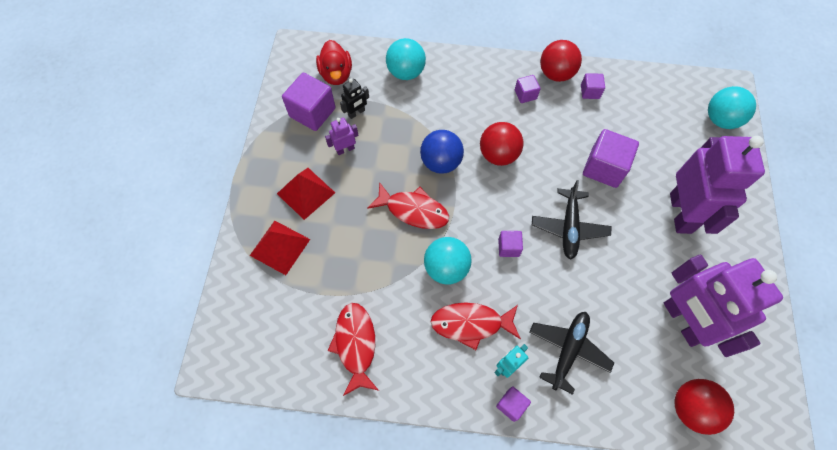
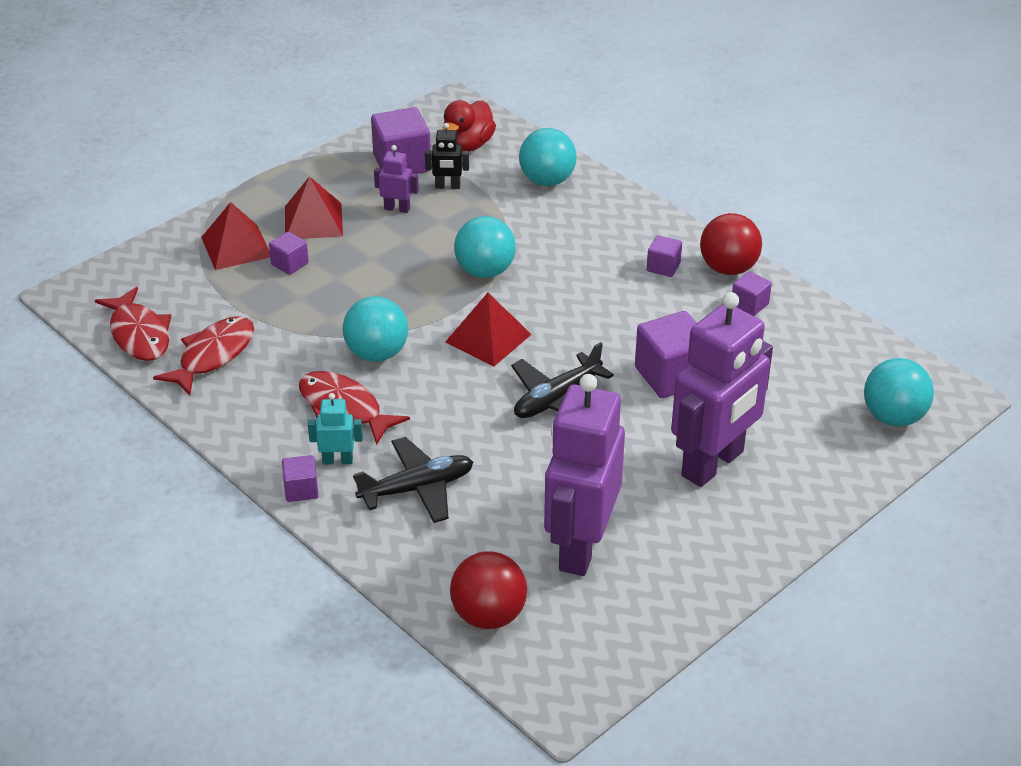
camera: 40 degrees right, 25 degrees down
(413, 210) = (403, 292): red fish -> red fish (139, 334)
(441, 162) = (485, 271): blue ball -> turquoise ball
(492, 210) = (488, 338): none -> red pyramid
(498, 155) = (559, 299): red ball -> none
(508, 247) = (465, 376): purple cube -> purple cube (290, 264)

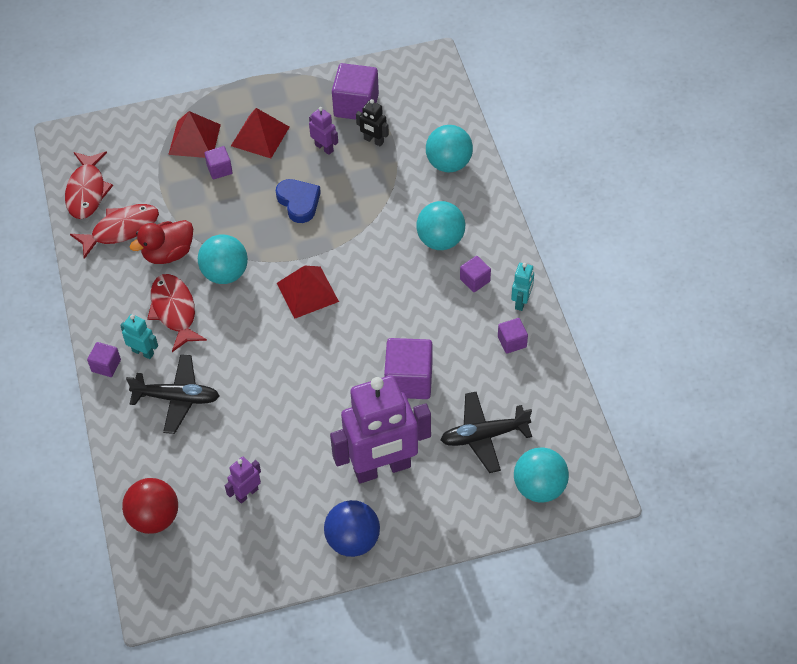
camera: 30 degrees right, 15 degrees up
(409, 263) = (299, 202): none -> blue heart
(467, 146) = (414, 106): red duck -> red duck (168, 253)
(485, 271) = (346, 231): turquoise ball -> turquoise ball (440, 240)
(557, 399) = (317, 365): black plane -> black plane (484, 436)
(580, 547) = (247, 493): purple robot -> purple robot, size x0.42
(728, 268) = (521, 302): red ball -> turquoise robot
(741, 542) = (353, 540): none -> blue ball

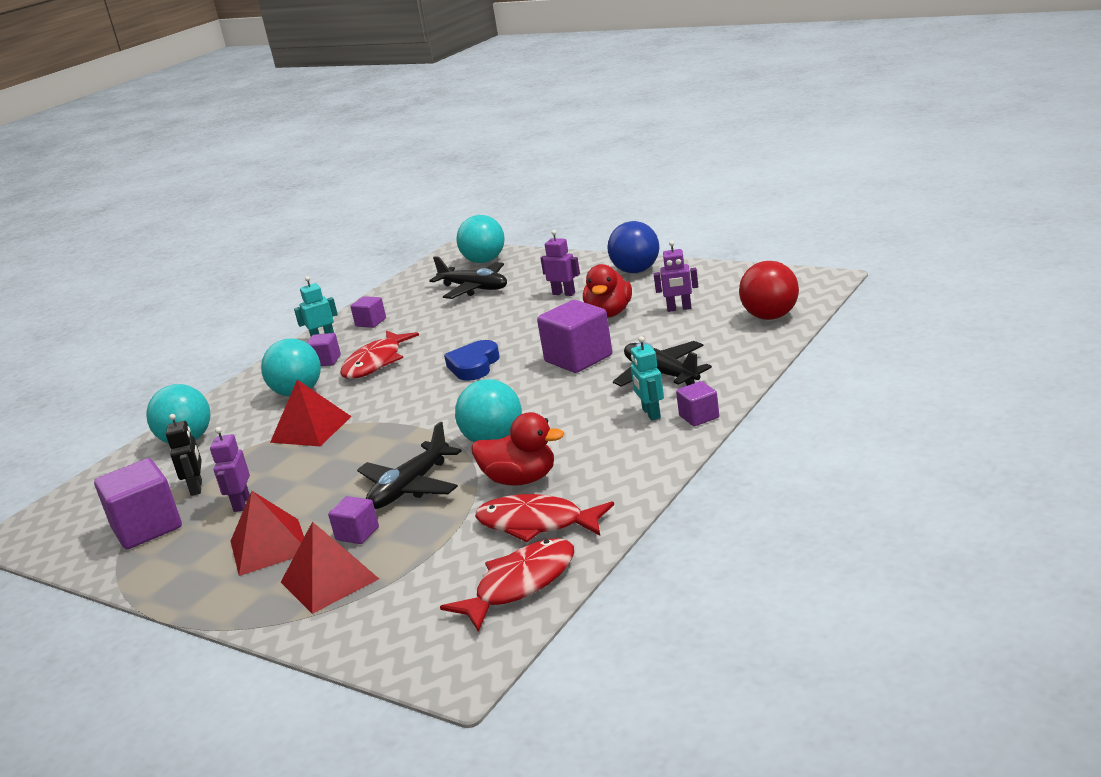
camera: 130 degrees left, 30 degrees down
(174, 311) = (580, 432): red fish -> red fish (376, 363)
(232, 212) = (410, 487): none -> black plane
(299, 202) = (343, 468): blue heart -> blue heart (474, 366)
(303, 457) = (609, 313): none -> red duck
(307, 292) = (450, 401): red pyramid -> red pyramid (311, 429)
(382, 468) = (564, 293): purple robot -> purple robot, size x0.42
(409, 380) = (471, 326): purple cube -> purple cube (578, 359)

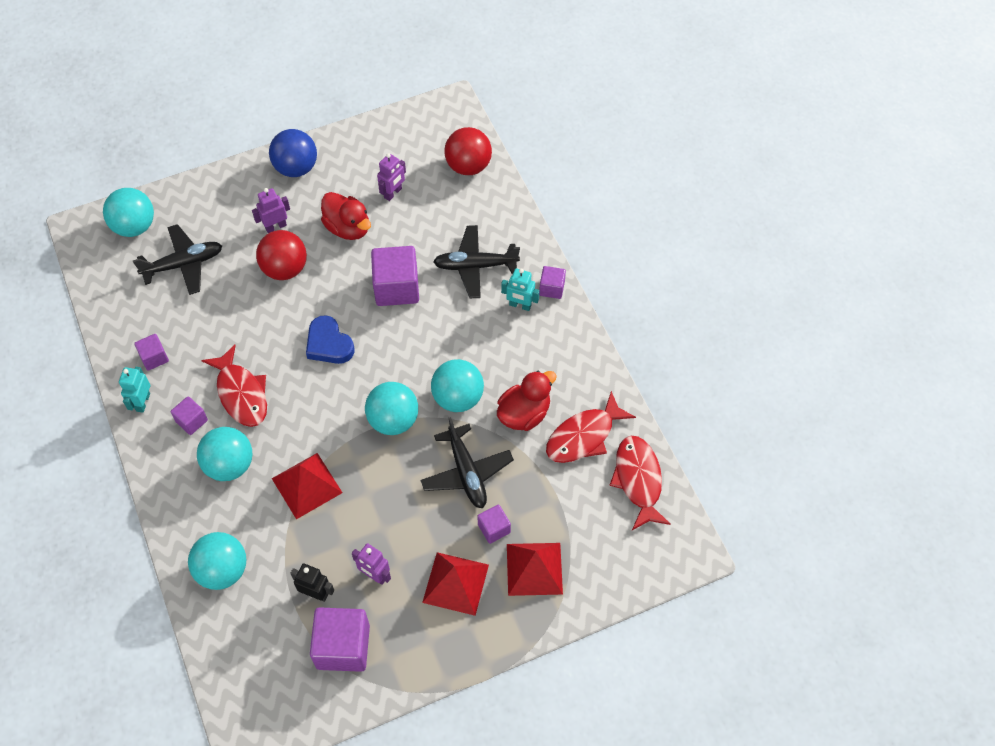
camera: 60 degrees left, 35 degrees up
(428, 427) = (393, 420): none -> turquoise ball
(526, 316) = (285, 269): none -> red ball

